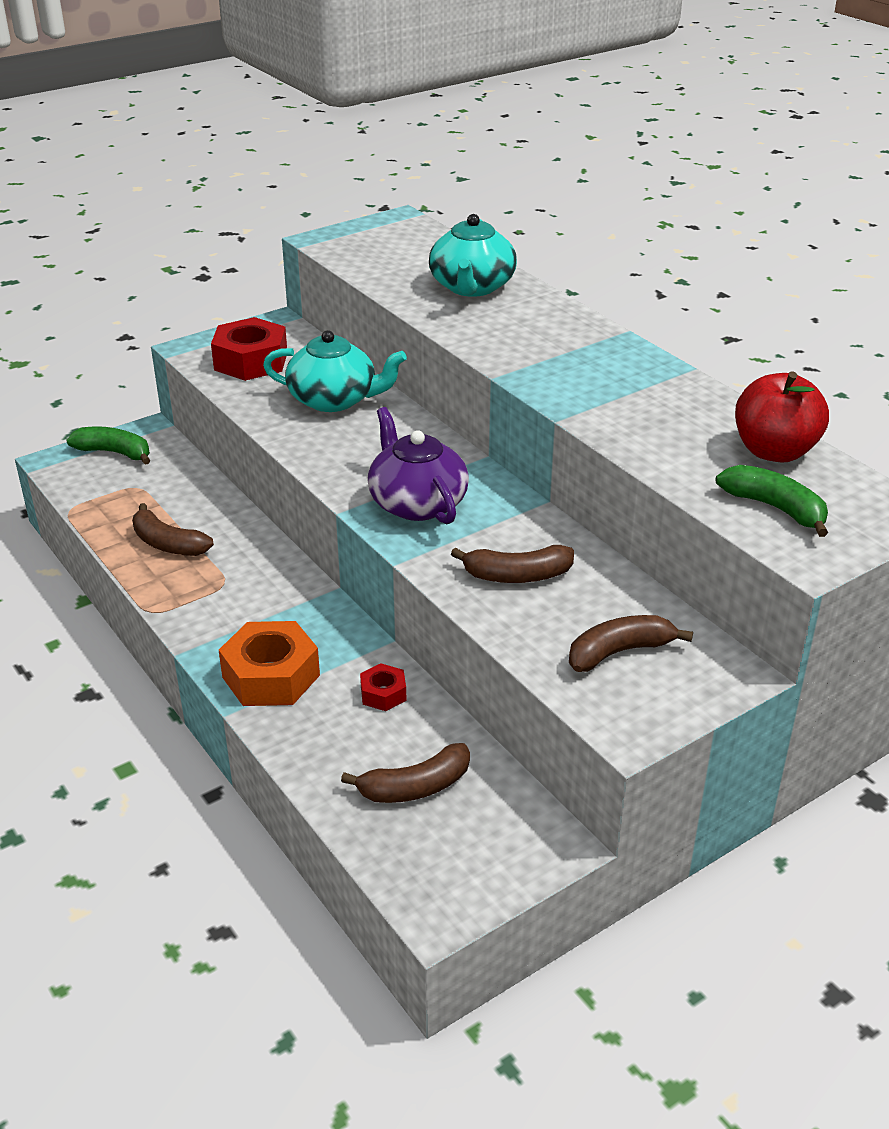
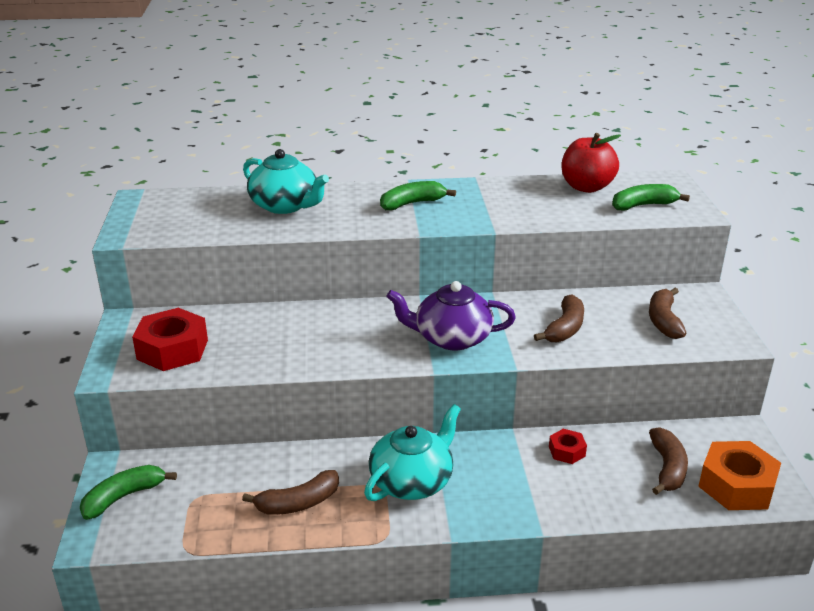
camera: 60 degrees left, 5 degrees down
(271, 676) = (513, 497): orange nut -> orange nut (736, 485)
(334, 400) = (279, 330): turquoise teapot -> turquoise teapot (412, 481)
(566, 351) = (412, 203): none -> green banana

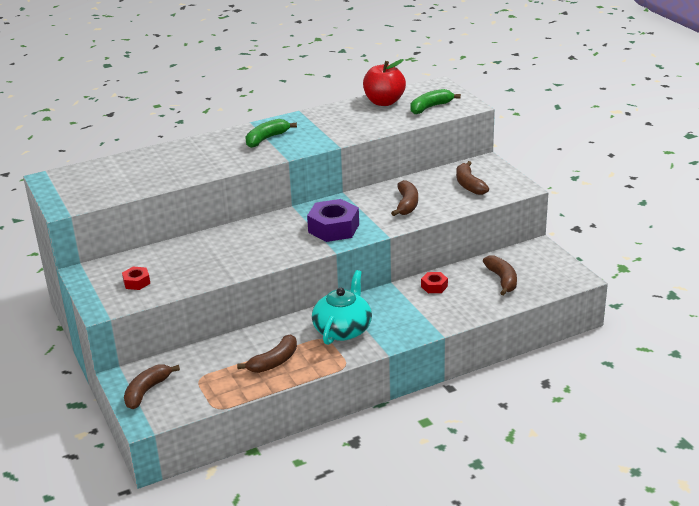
camera: 20 degrees left, 0 degrees up
(123, 497) = (146, 391): green banana -> brown banana
(172, 349) = (136, 282): red nut -> red nut, size x0.51
(285, 205) = (171, 160): turquoise teapot -> none
(451, 338) = (333, 228): purple teapot -> purple nut
(736, 485) = (548, 279): orange nut -> none

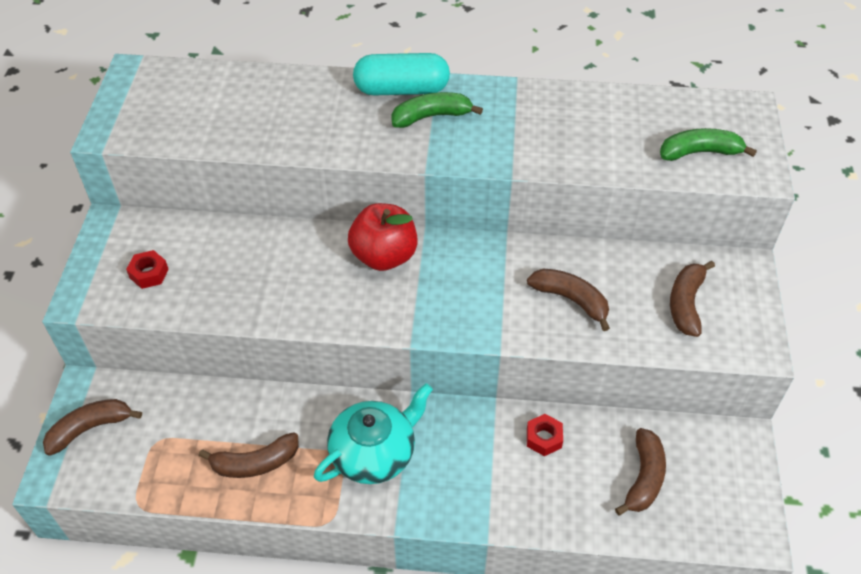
camera: 30 degrees right, 20 degrees up
(236, 134) = (401, 90): none -> turquoise capsule
(333, 228) = (442, 297): purple nut -> none
(384, 102) = (642, 111): red apple -> red apple (384, 256)
(407, 204) = (571, 300): brown banana -> brown banana turned 90 degrees counterclockwise

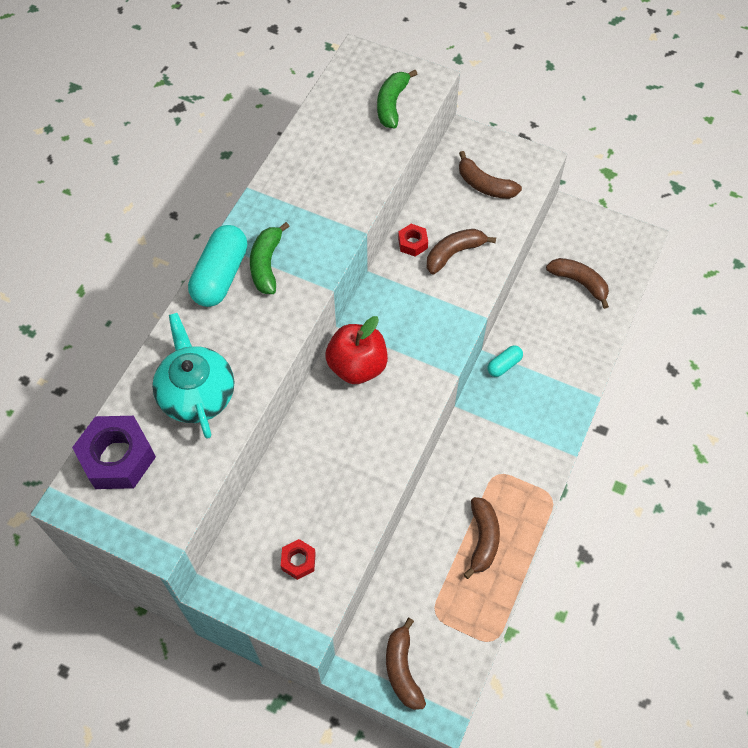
camera: 70 degrees left, 10 degrees up
(182, 84) = (117, 457): none -> purple nut
(374, 453) = (502, 449): turquoise teapot -> turquoise teapot (196, 393)
(485, 425) = (504, 365): none -> turquoise capsule
(544, 438) = (528, 331): red nut -> red nut (412, 243)

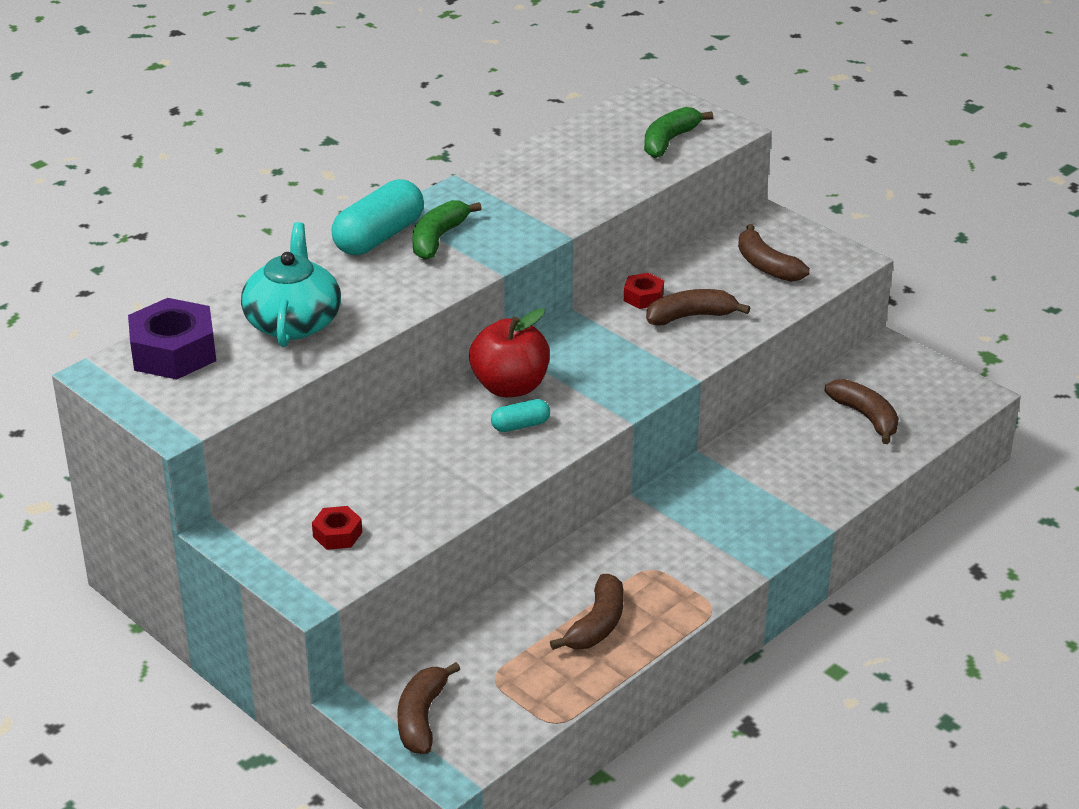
camera: 20 degrees right, 25 degrees down
(504, 365) = (718, 470): turquoise capsule -> turquoise capsule (520, 425)

